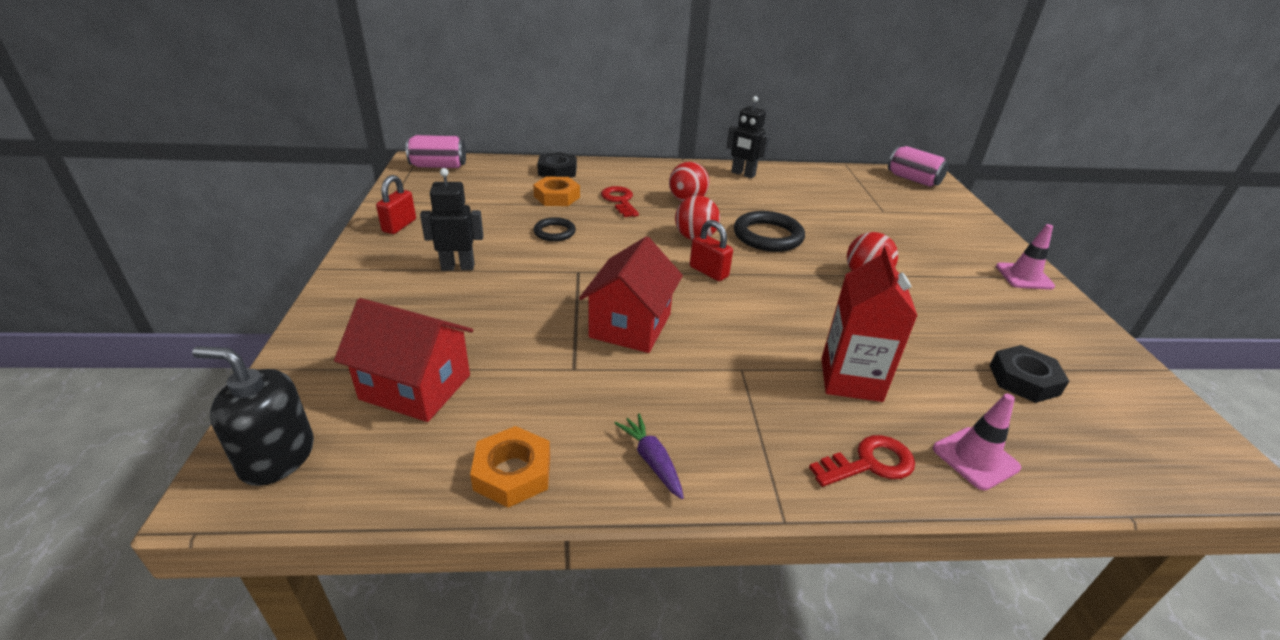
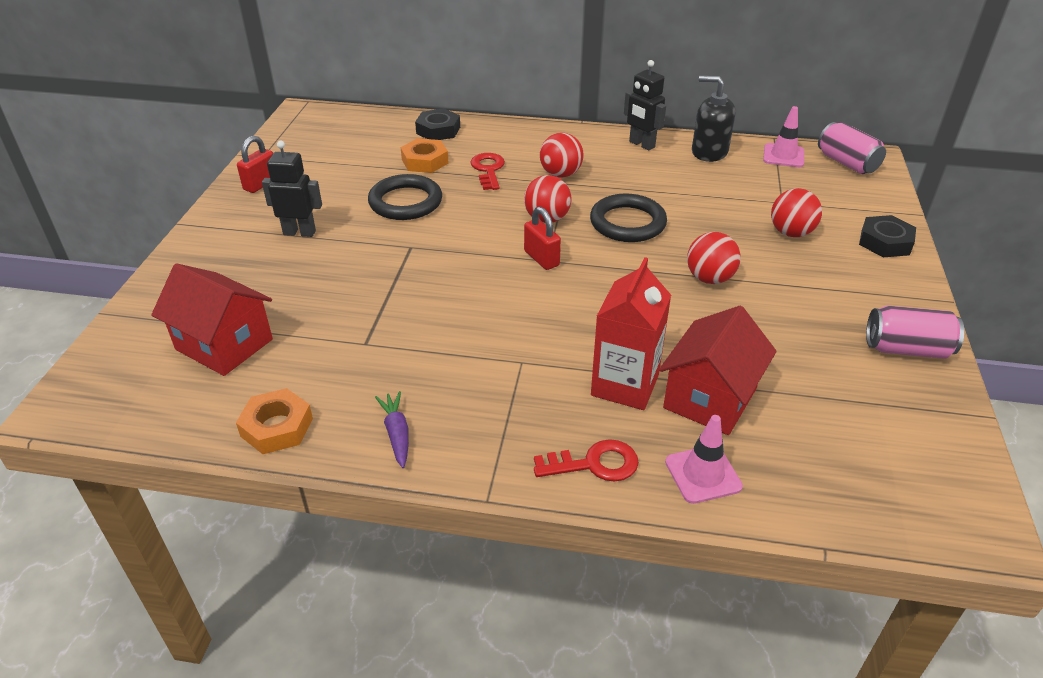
camera: 15 degrees right, 5 degrees up
(277, 457) = (102, 389): black soap dispenser -> black soap dispenser (709, 152)
(438, 166) = (320, 118): pink can -> pink can (906, 349)
(554, 232) = (405, 202): black ring -> black ring, size x1.73
(630, 325) = (436, 307): red house -> red house (710, 398)
(906, 234) = (791, 233): none -> red ball
(1024, 276) = (899, 295): pink traffic cone -> pink traffic cone (783, 156)
(1024, 380) = (811, 407): black nut -> black nut (885, 242)

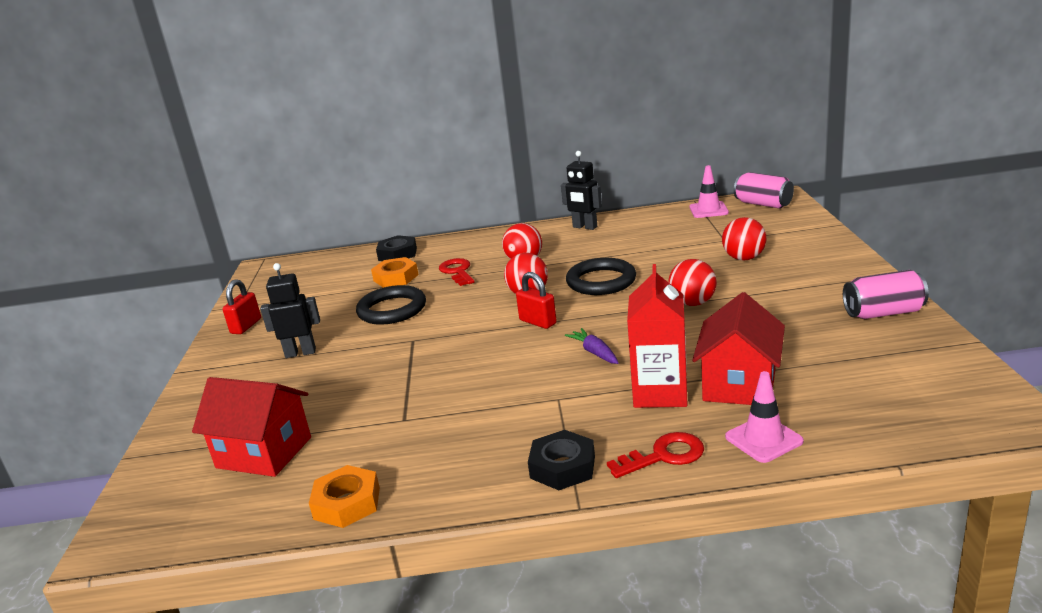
camera: 10 degrees left, 15 degrees down
(397, 434) = (468, 479): purple carrot -> purple carrot (595, 352)
(709, 152) = (645, 220): black soap dispenser -> none
(885, 242) = (824, 248): black nut -> black nut (562, 467)

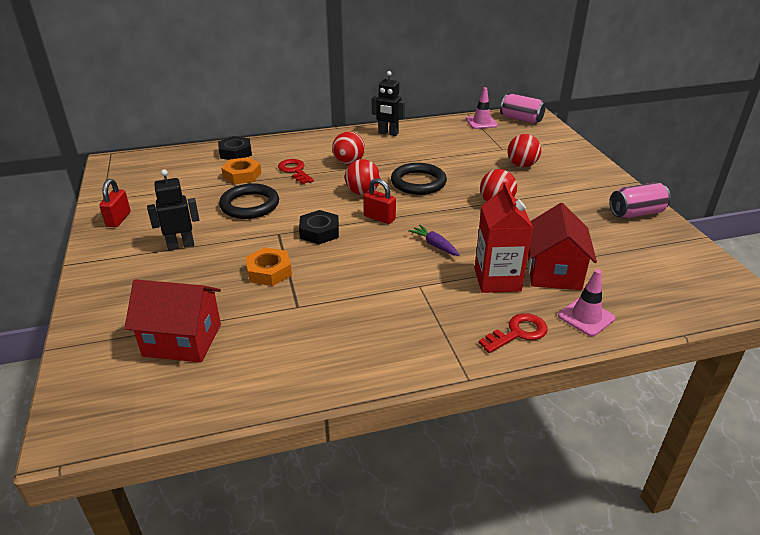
camera: 15 degrees left, 10 degrees up
(347, 503) = (275, 384): orange nut -> orange nut (269, 271)
(562, 467) = (444, 345): black nut -> black nut (319, 232)

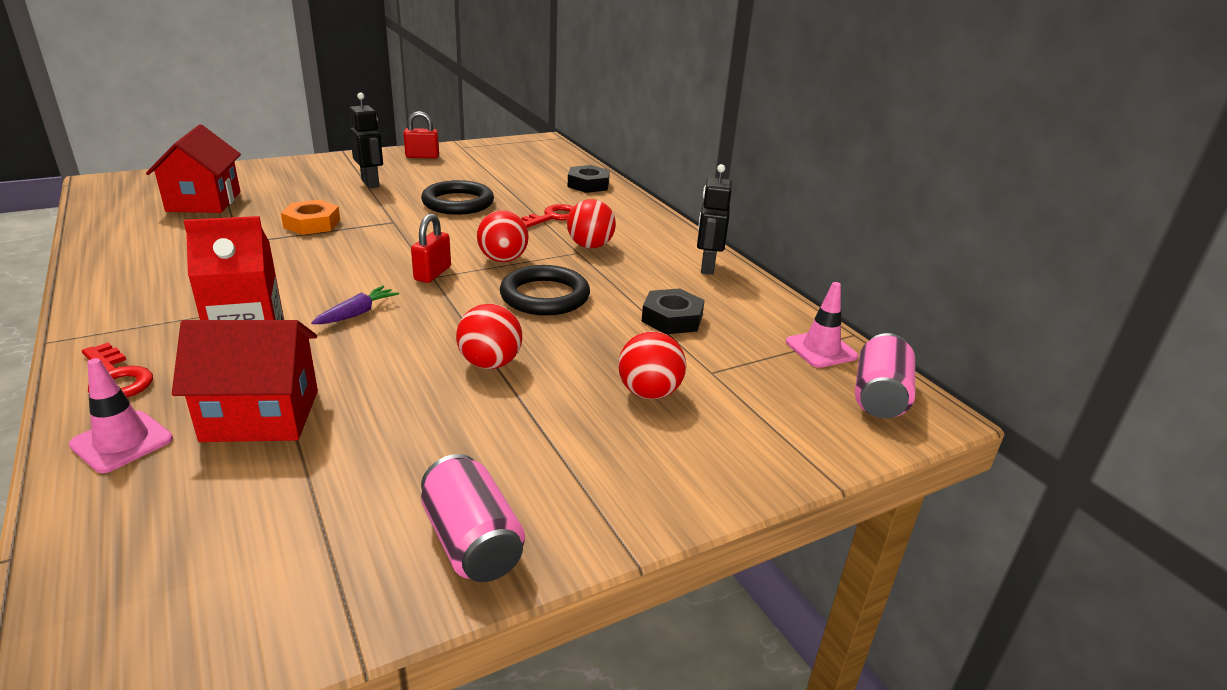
camera: 75 degrees right, 5 degrees down
(242, 175) = (531, 193): orange nut -> none
(319, 232) = (396, 241): black nut -> black nut (672, 318)

